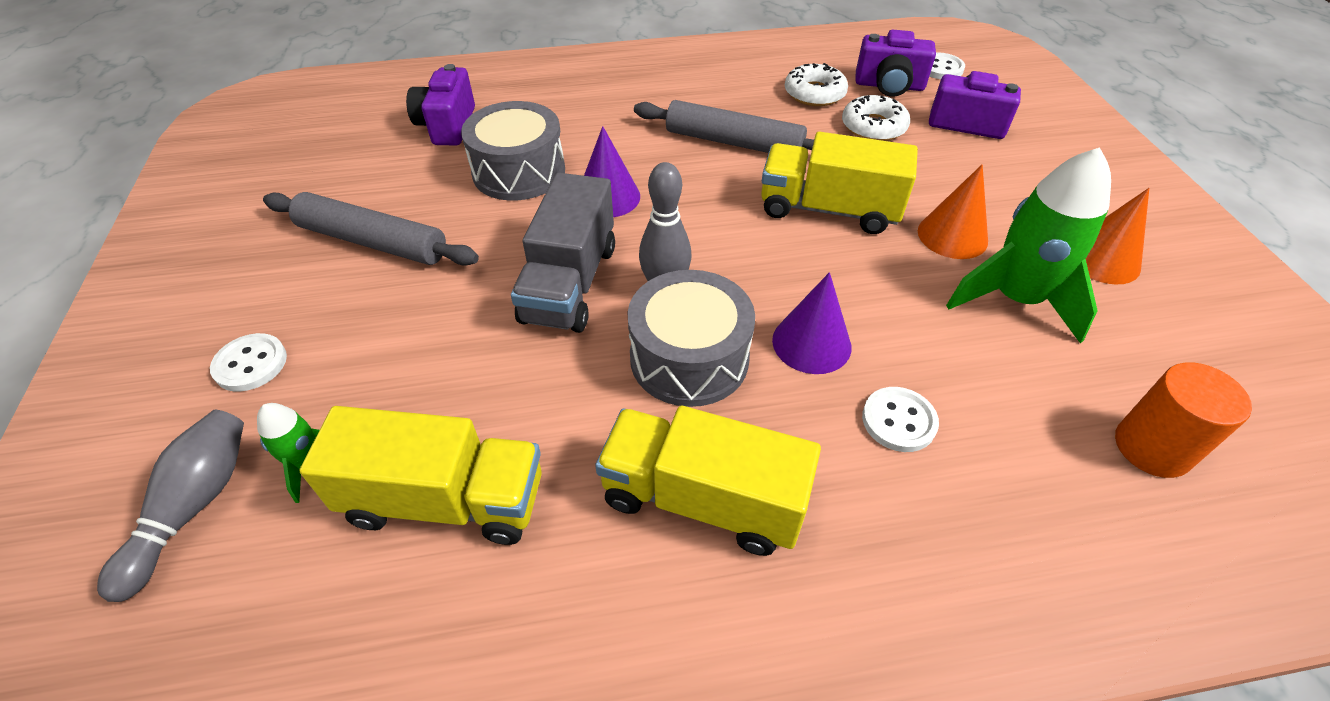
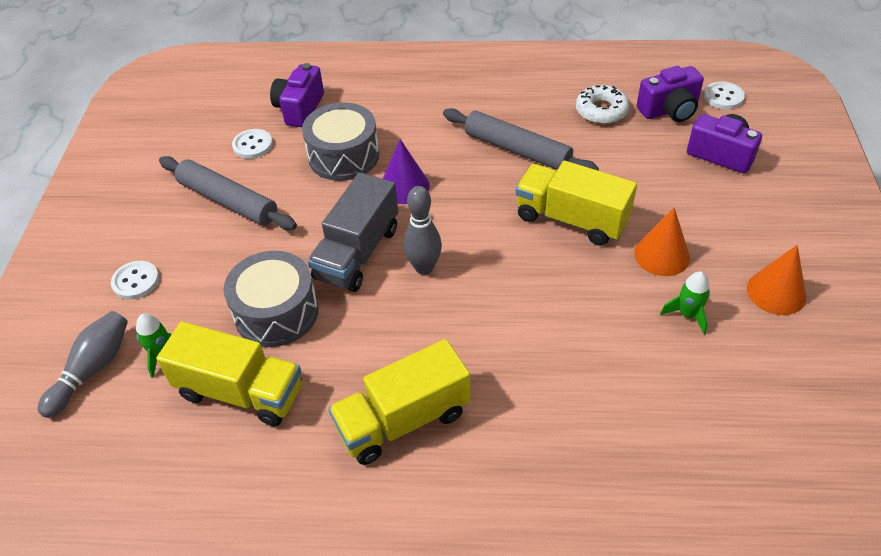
camera: 15 degrees right, 0 degrees up
(689, 358) = (425, 322): grey drum -> grey drum (276, 312)
(702, 499) = (403, 420): yellow truck -> yellow truck turned 60 degrees counterclockwise
(811, 343) = (516, 325): purple cone -> none
(873, 127) = (639, 149): white donut -> none
(889, 86) = (669, 110): purple camera -> purple camera turned 45 degrees counterclockwise
(898, 421) = (557, 391): white button -> white button (253, 145)
(1015, 299) = (687, 314): green rocket -> green rocket, size x0.48
(1152, 447) = (735, 441): orange cylinder -> none

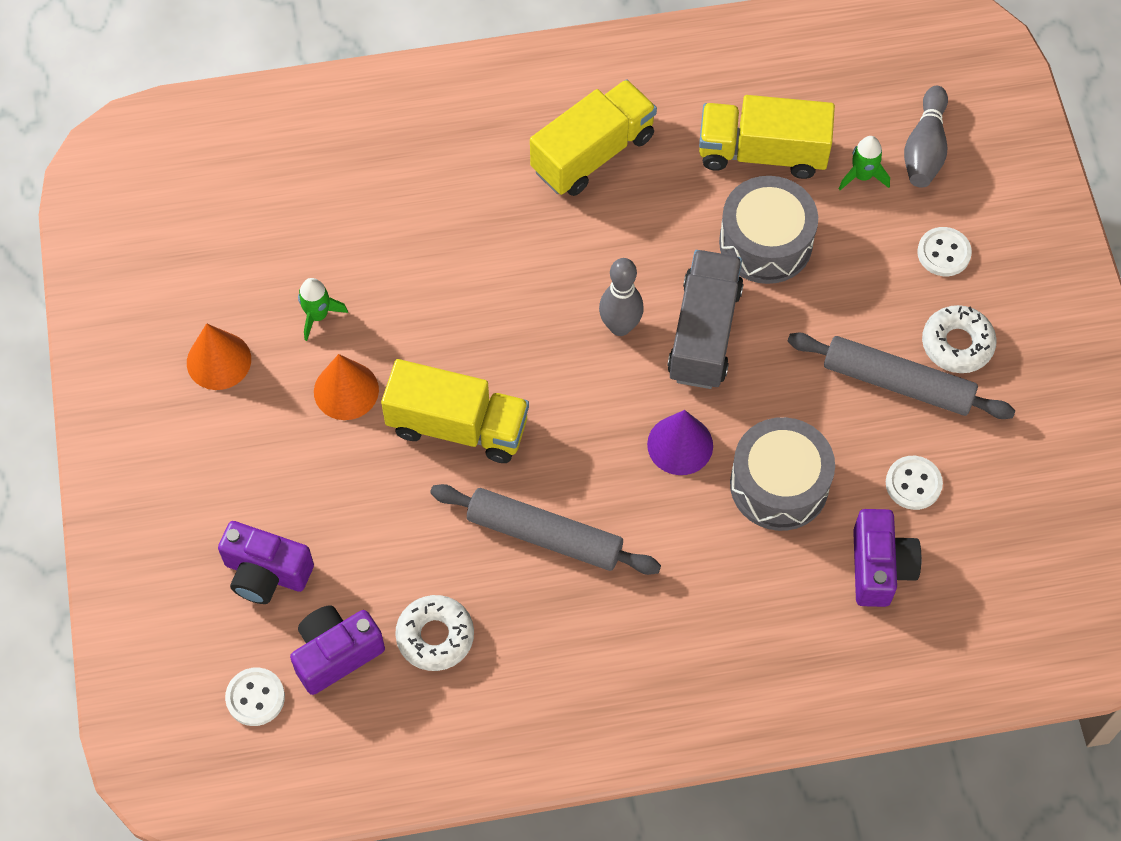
camera: 165 degrees right, 15 degrees up
(169, 218) = (957, 344): none -> white donut

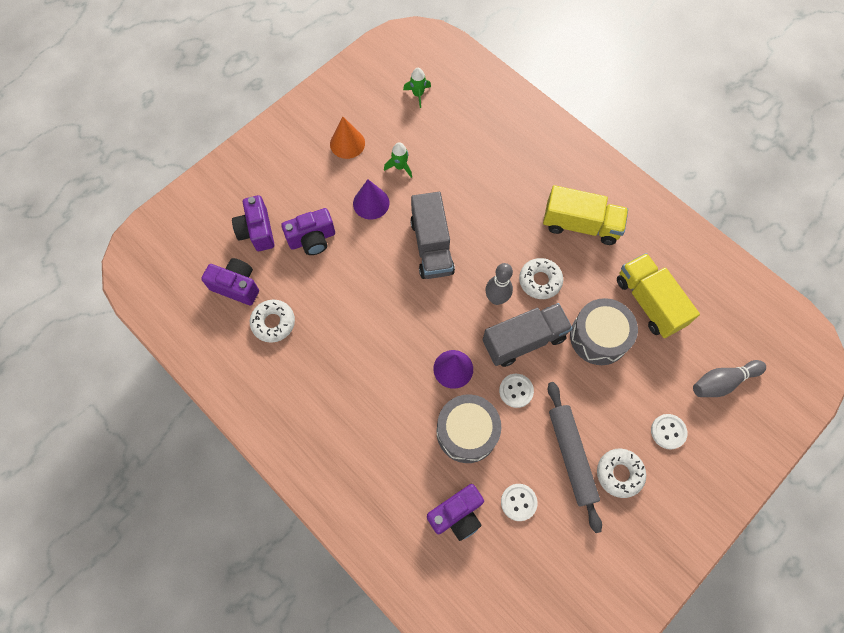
camera: 55 degrees right, 5 degrees up
(255, 697) = (194, 267): white button -> white button (516, 391)
(341, 505) = (312, 239): none -> purple camera
(346, 390) = (371, 203): orange cone -> purple cone
(457, 426) = (388, 261): yellow truck -> none
(479, 355) = (431, 246): none -> grey truck
(544, 535) = (359, 337): grey rolling pin -> none
(635, 257) = (540, 281): none -> white donut
(862, 176) = (678, 360): green rocket -> green rocket (418, 94)

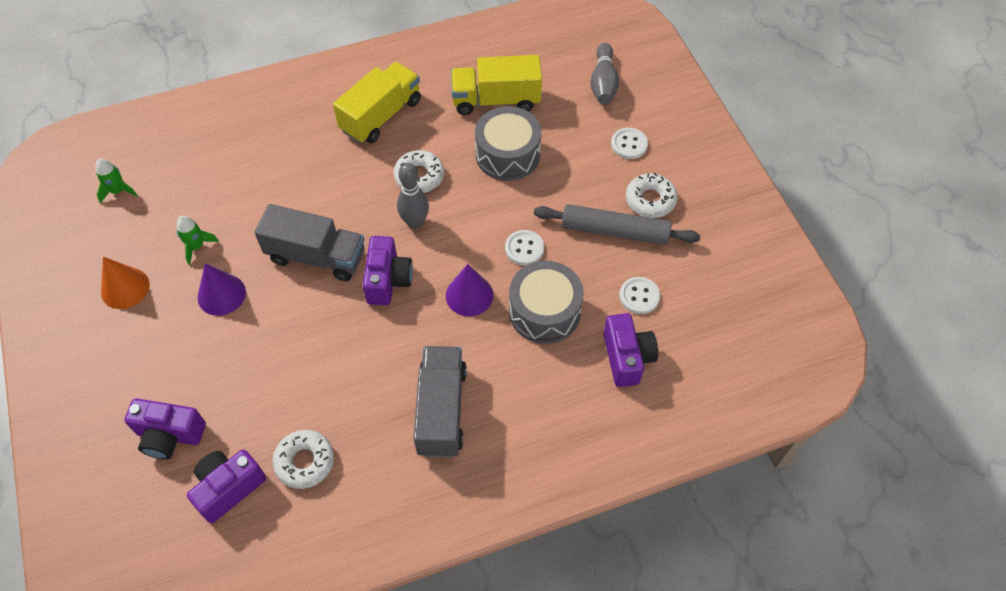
camera: 65 degrees left, 10 degrees down
(312, 239) = (224, 376): purple camera -> purple camera (388, 280)
(524, 340) = (475, 218): grey truck -> grey truck (441, 410)

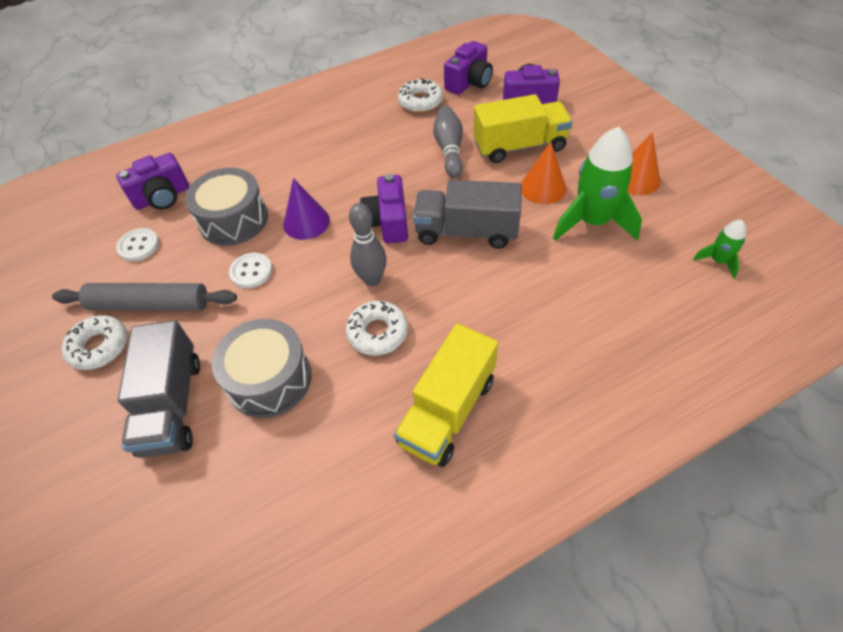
camera: 175 degrees right, 5 degrees down
(197, 246) = (592, 222): green rocket -> green rocket, size x2.06
(221, 294) = (543, 188): purple cone -> orange cone
(441, 410) = (322, 142): grey truck -> grey truck (172, 405)
(496, 100) = (287, 466): yellow truck -> yellow truck (519, 146)
(603, 83) = (119, 527): grey bowling pin -> grey bowling pin (449, 149)
(627, 358) = (162, 197): purple camera -> purple camera turned 105 degrees counterclockwise
(629, 144) = (106, 421): white button -> none

